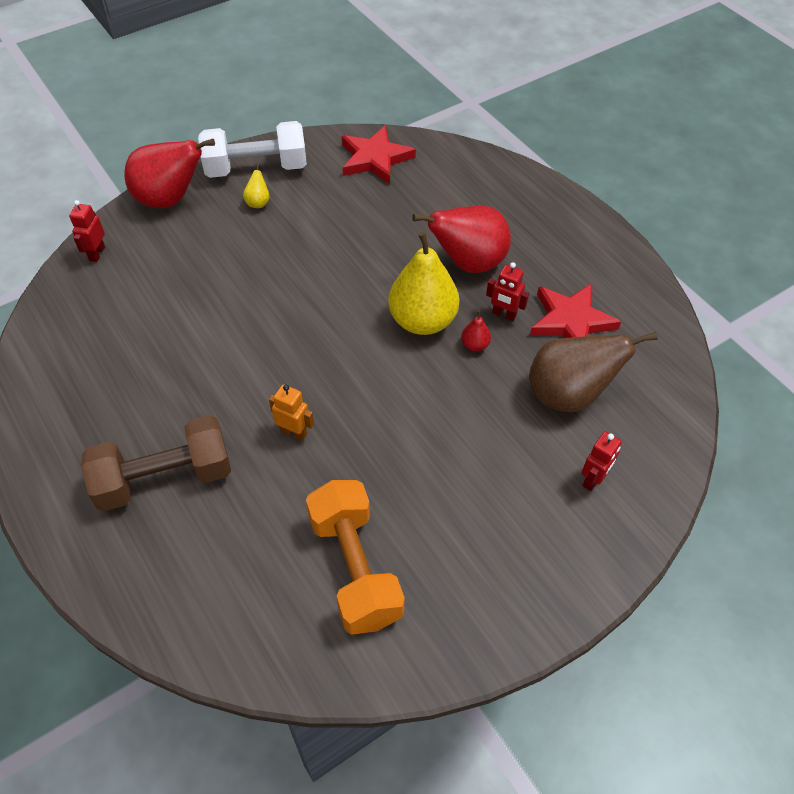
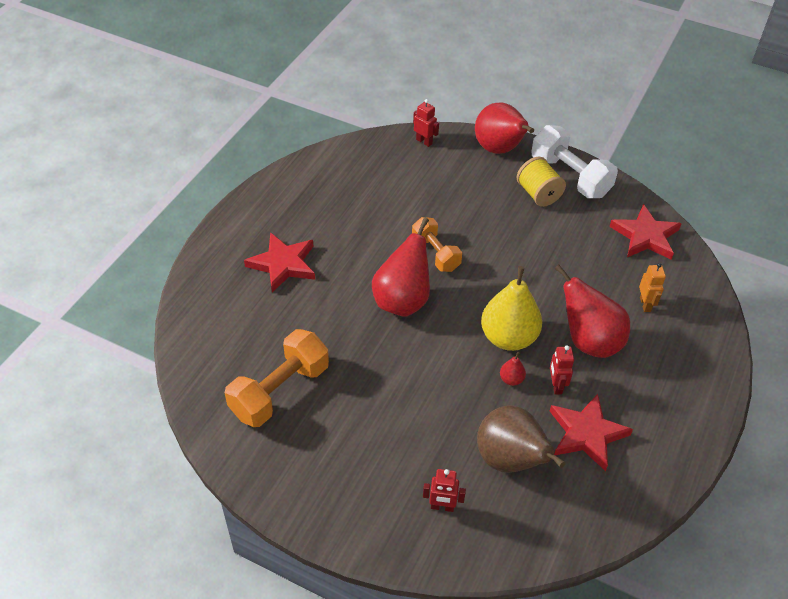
camera: 60 degrees right, 5 degrees down
(97, 254) = (424, 141): red robot -> red robot turned 60 degrees clockwise
(165, 478) = (283, 264): brown dumbbell -> red star
(258, 203) = (538, 194): yellow pear -> yellow spool
(268, 324) = (435, 254): none -> orange dumbbell
(294, 432) = (359, 310): orange robot -> orange robot (645, 304)
(310, 386) = (402, 301): none -> red pear

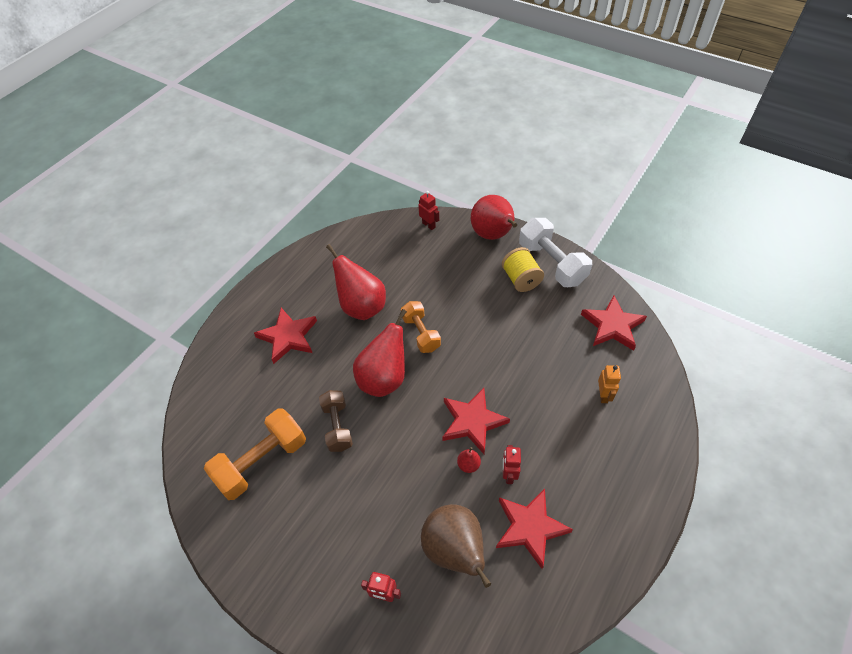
camera: 10 degrees right, 5 degrees up
(359, 351) = (337, 426): none -> brown dumbbell
(508, 338) = (472, 421): yellow pear -> red star
(589, 341) = (546, 430): red pear -> red pear (362, 306)

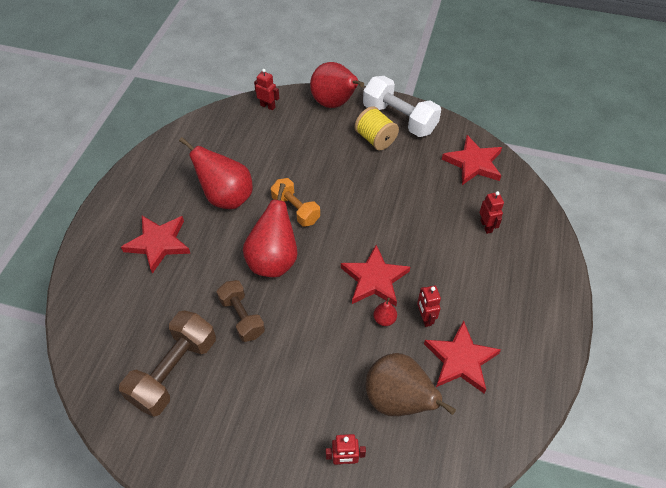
camera: 20 degrees left, 0 degrees up
(262, 461) = (174, 371): orange dumbbell -> brown dumbbell
(603, 395) = (486, 226): orange robot -> red robot

